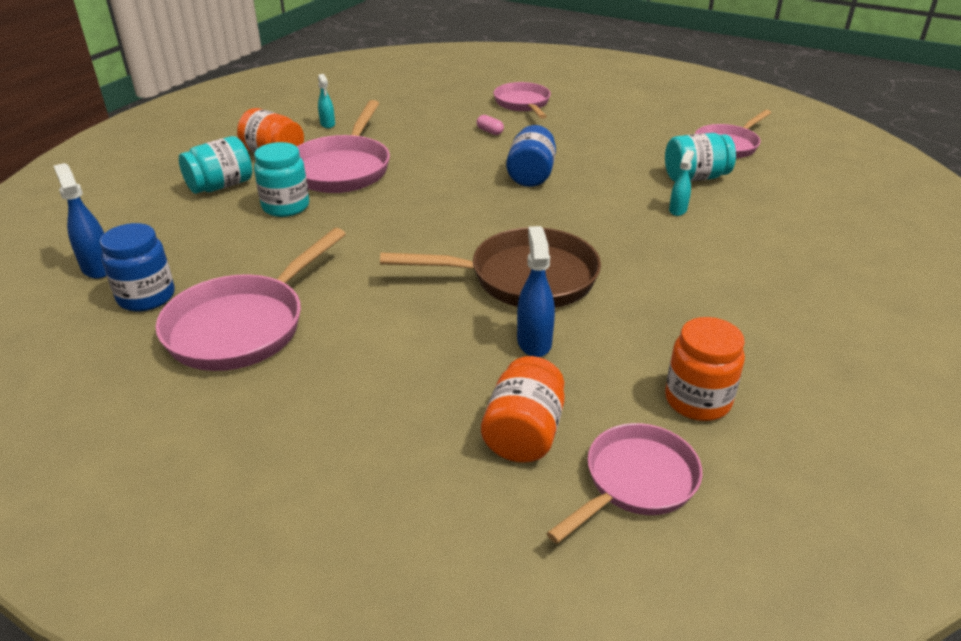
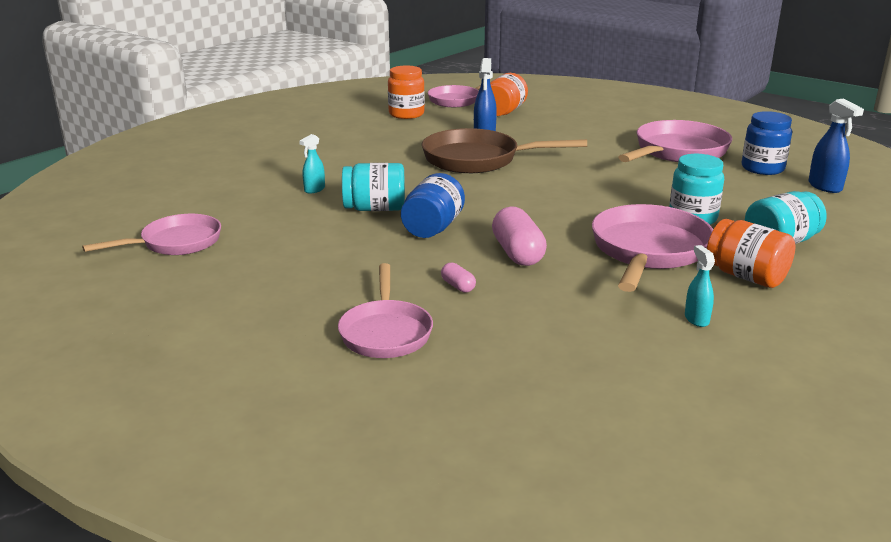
camera: 170 degrees left, 10 degrees down
(451, 158) = (517, 253): none -> pink capsule
(695, 177) = (262, 213): turquoise jar -> turquoise jar (375, 209)

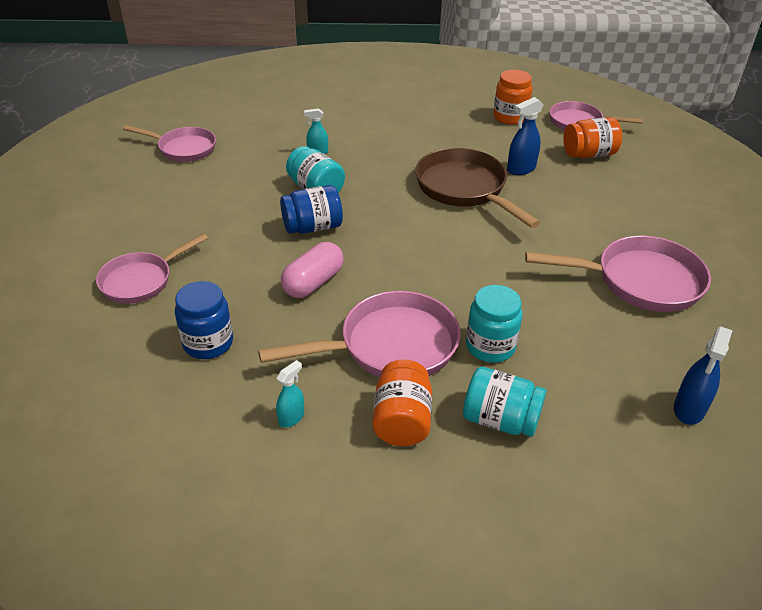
camera: 50 degrees right, 15 degrees up
(458, 286) = (232, 280): pink capsule -> none
(762, 168) = (677, 349): blue jar -> blue jar (208, 343)

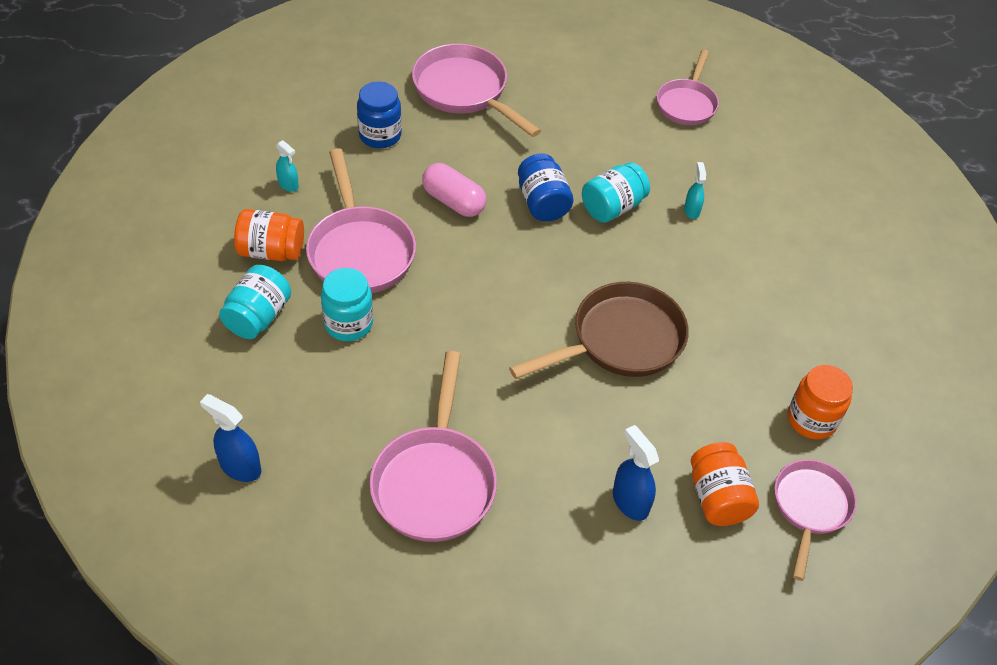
camera: 90 degrees right, 10 degrees up
(141, 280) = (465, 91): pink pan -> pink pan, size x1.52
(521, 169) = (671, 407): blue spray bottle -> blue spray bottle (630, 502)

